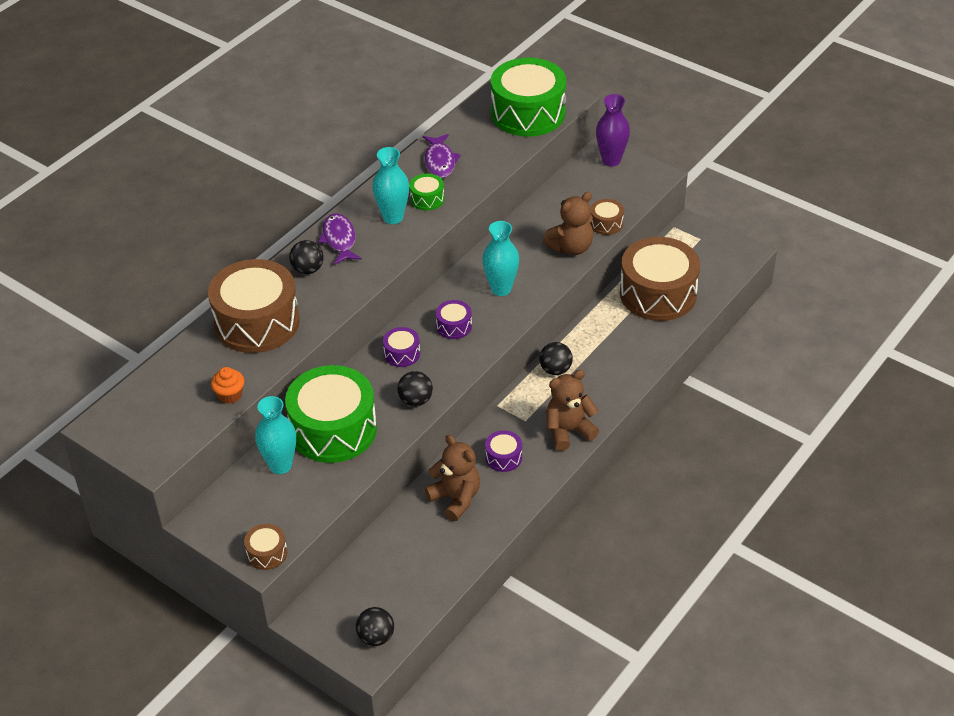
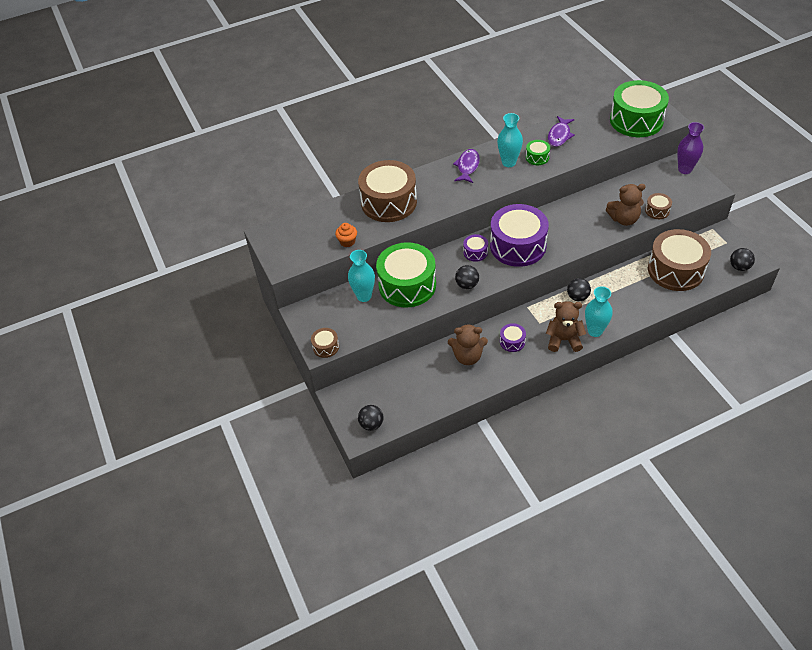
camera: 30 degrees right, 5 degrees up
(308, 269) = (437, 179): black ball -> black ball (739, 267)
(454, 326) = (518, 246): purple drum -> purple drum, size x2.29
(455, 498) = (467, 356): brown teddy bear -> brown teddy bear turned 105 degrees clockwise
(501, 289) = (562, 231): turquoise vase -> turquoise vase (595, 331)

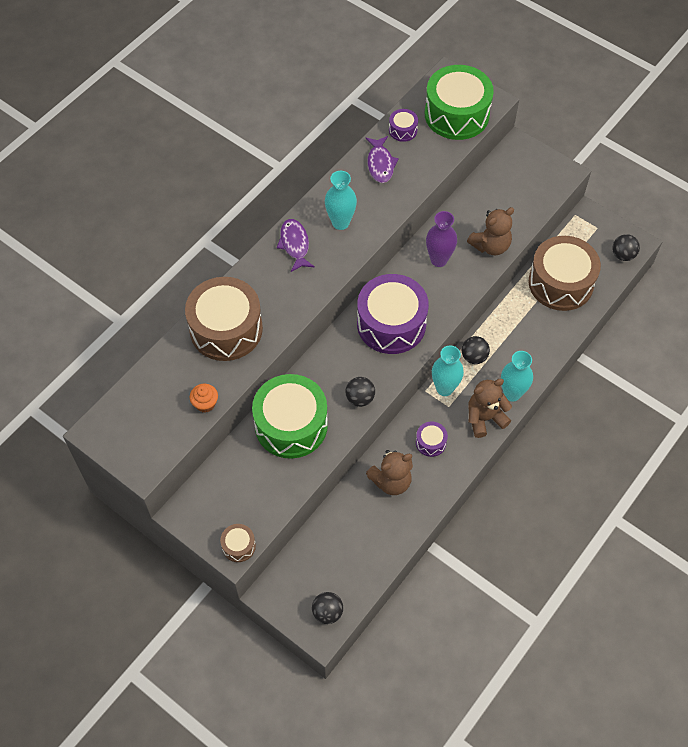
camera: 30 degrees left, 10 degrees up
(364, 296) = (247, 460): turquoise vase -> turquoise vase (444, 388)
(475, 252) = (347, 350): purple drum -> purple drum (403, 130)
(537, 157) = (370, 204): green drum -> none
(657, 211) = (521, 222): brown drum -> none
(684, 169) = (525, 155): purple vase -> purple vase (439, 260)

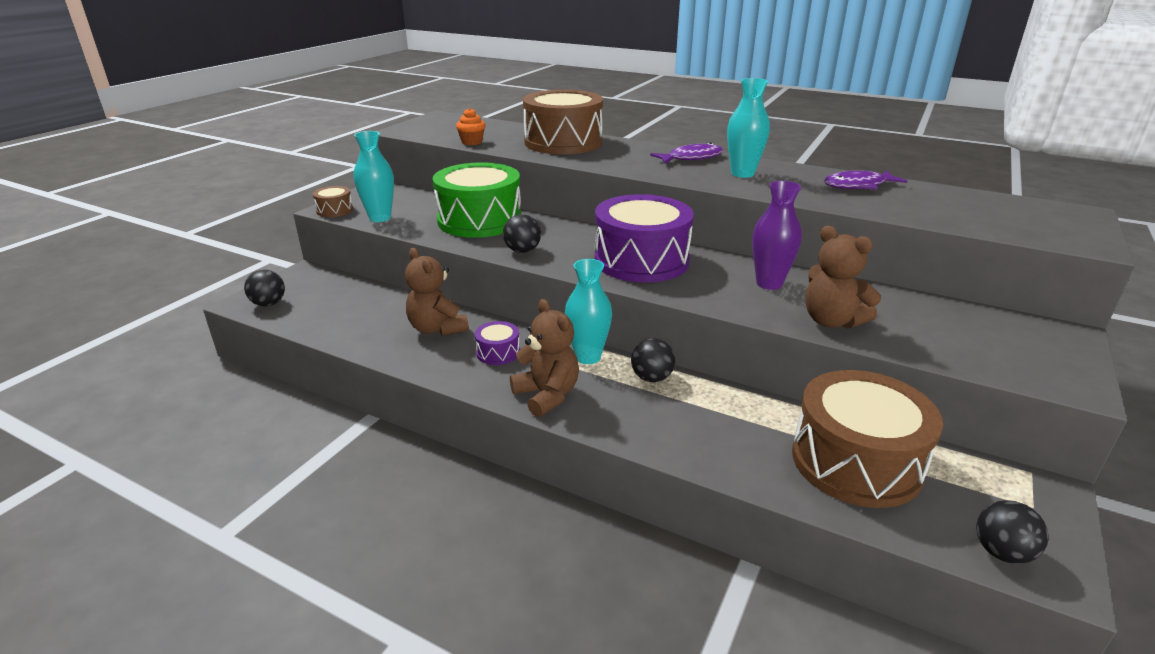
camera: 80 degrees right, 30 degrees down
(403, 130) = (933, 193): purple drum -> none
(456, 114) = (1016, 221): green drum -> none
(512, 393) = (599, 419): turquoise vase -> turquoise vase (380, 218)

